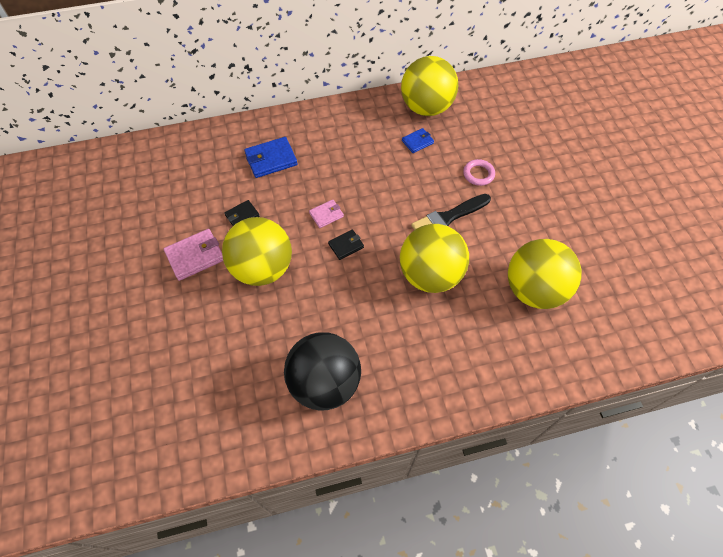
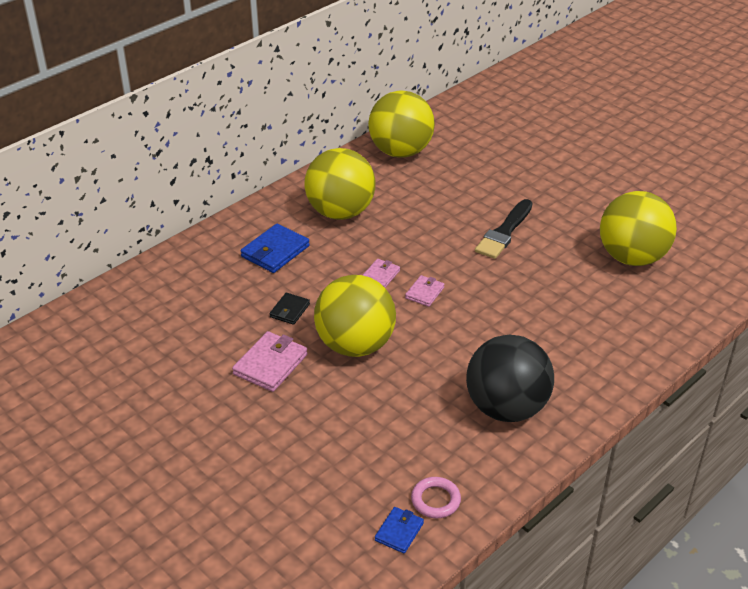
camera: 30 degrees left, 20 degrees down
(346, 245) = (424, 293): black wallet -> pink wallet
(417, 142) = (418, 183): blue wallet -> blue wallet (399, 532)
(430, 275) = (528, 283): yellow ball -> yellow ball (340, 212)
(478, 174) = (501, 188): pink ring -> pink ring (435, 500)

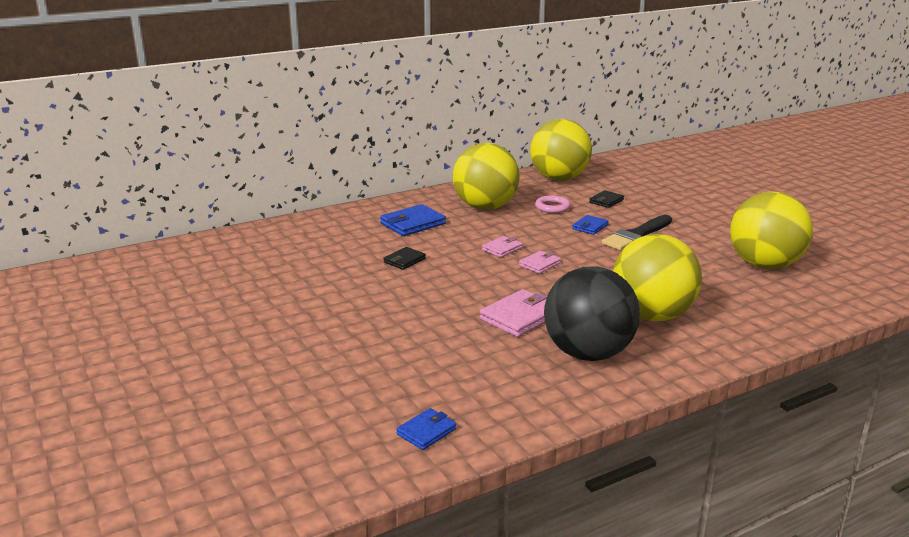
camera: 15 degrees right, 15 degrees down
(270, 364) = (366, 292): pink wallet -> pink wallet (520, 317)
(355, 345) = (454, 290): yellow ball -> yellow ball (652, 315)
(435, 500) = (478, 413): pink ring -> pink ring (552, 207)
(455, 227) = (590, 227): none -> blue wallet
(459, 182) = (606, 201): none -> black wallet

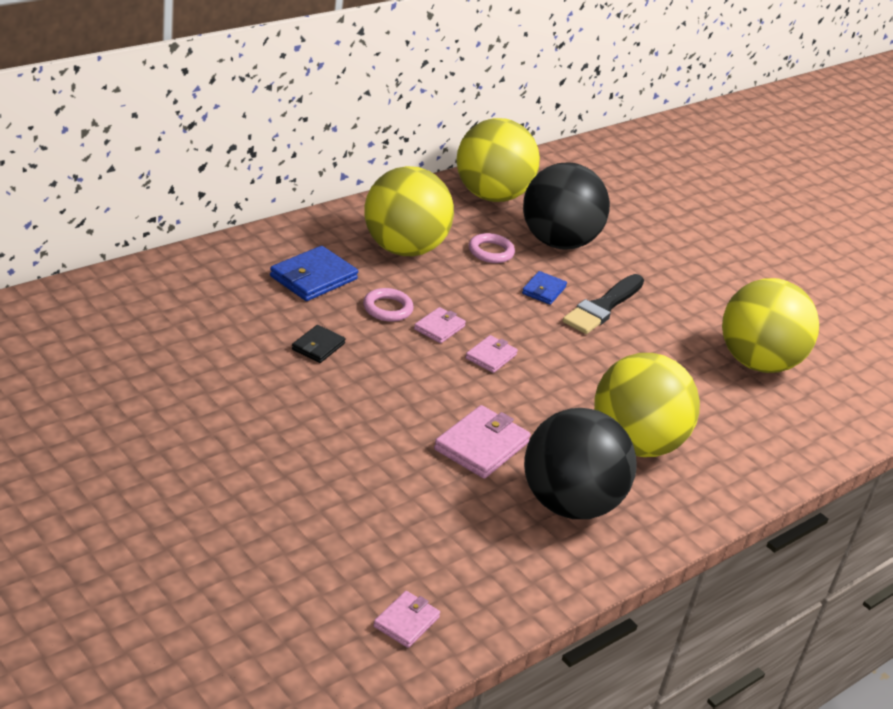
camera: 15 degrees left, 10 degrees up
(426, 432) = (406, 622): blue wallet -> pink wallet
(464, 239) = (387, 308): none -> pink ring
(606, 201) = (558, 242): black wallet -> black ball

